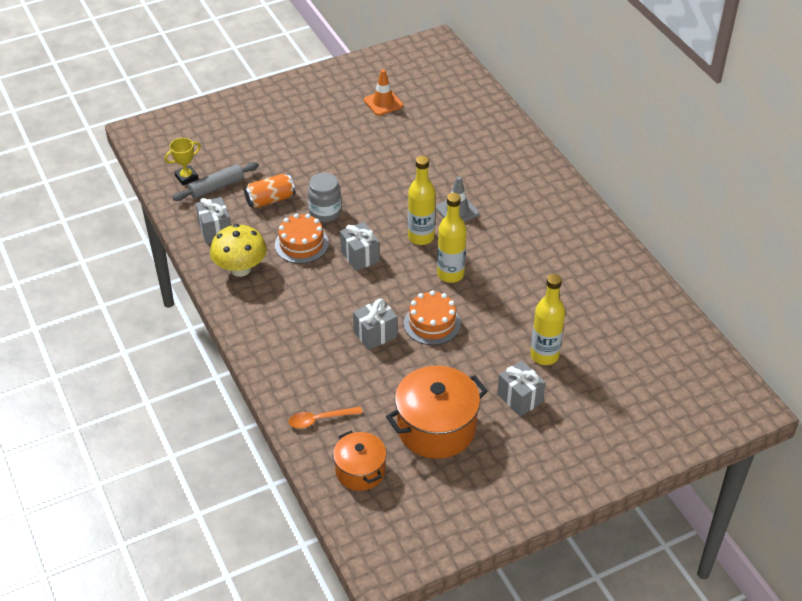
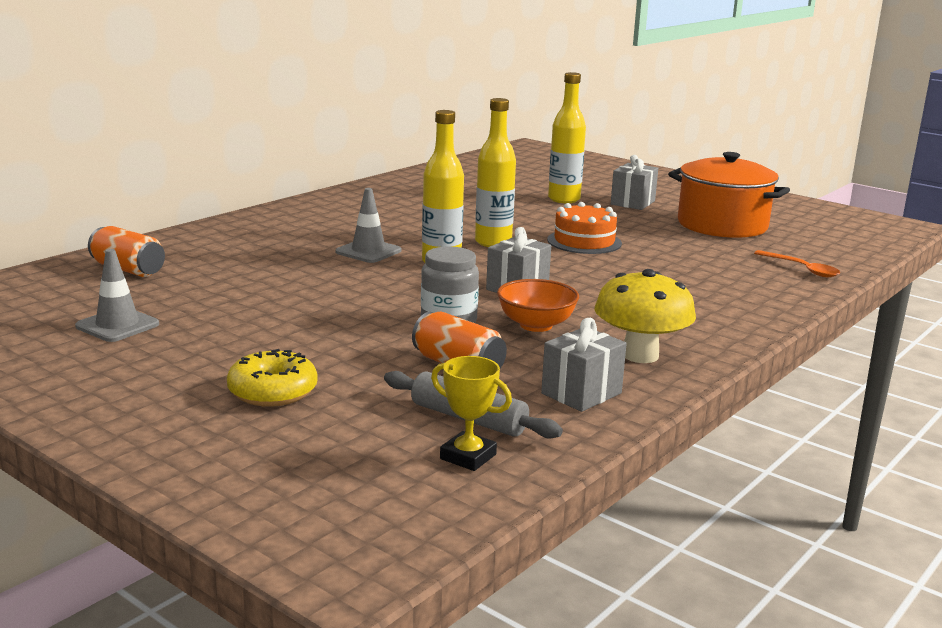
camera: 115 degrees left, 25 degrees down
(279, 137) = (272, 392): none -> yellow donut
(301, 244) = (536, 325): orange cake -> orange bowl
(360, 471) = (827, 245): orange pot -> none
(375, 334) = (640, 263): grey gift -> none
(383, 103) = (117, 325): orange traffic cone -> grey traffic cone
(466, 113) = (128, 269): none -> orange can

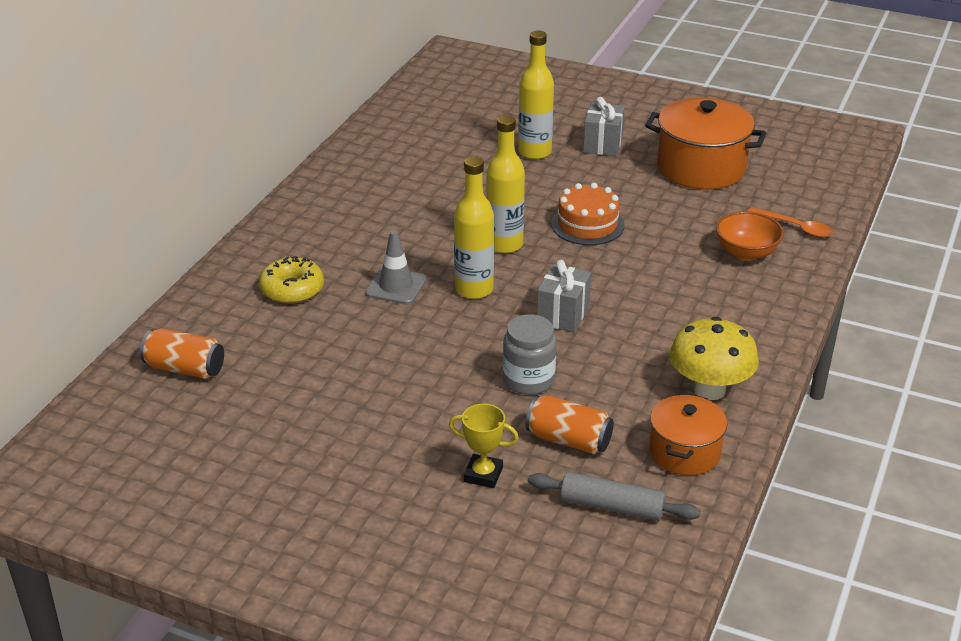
camera: 15 degrees left, 15 degrees up
(117, 325) = (238, 456): grey traffic cone -> none
(272, 392) = (435, 513): yellow donut -> yellow donut (292, 289)
(468, 457) = (634, 552): yellow trophy -> yellow trophy (483, 475)
(536, 325) = (605, 367): orange bowl -> orange bowl (746, 253)
(581, 393) = (684, 452): grey gift -> orange pot

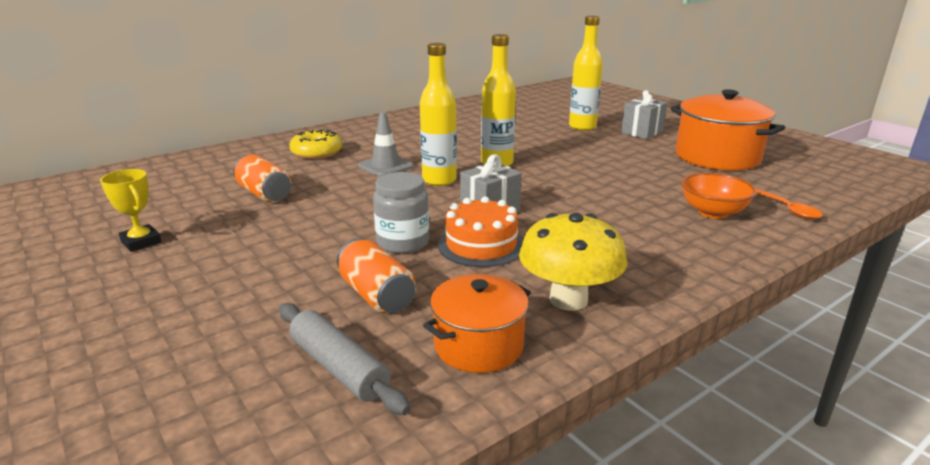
camera: 30 degrees right, 10 degrees down
(185, 368) = (186, 172): orange can -> orange can (264, 194)
(483, 475) = (265, 295): yellow trophy -> yellow trophy (141, 242)
(587, 224) = (579, 167): orange cake -> orange cake (481, 245)

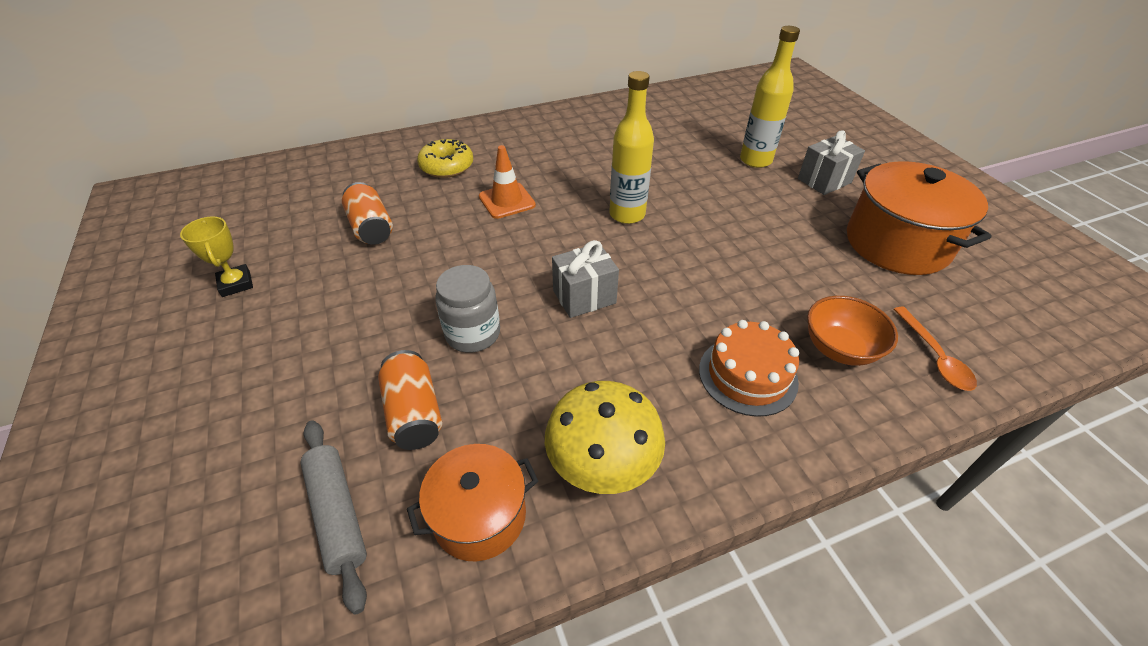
camera: 15 degrees right, 20 degrees up
(386, 166) = (507, 201): grey traffic cone -> orange traffic cone
(439, 180) = (552, 234): yellow bottle -> none
(481, 245) = (550, 354): orange cake -> orange cake (747, 375)

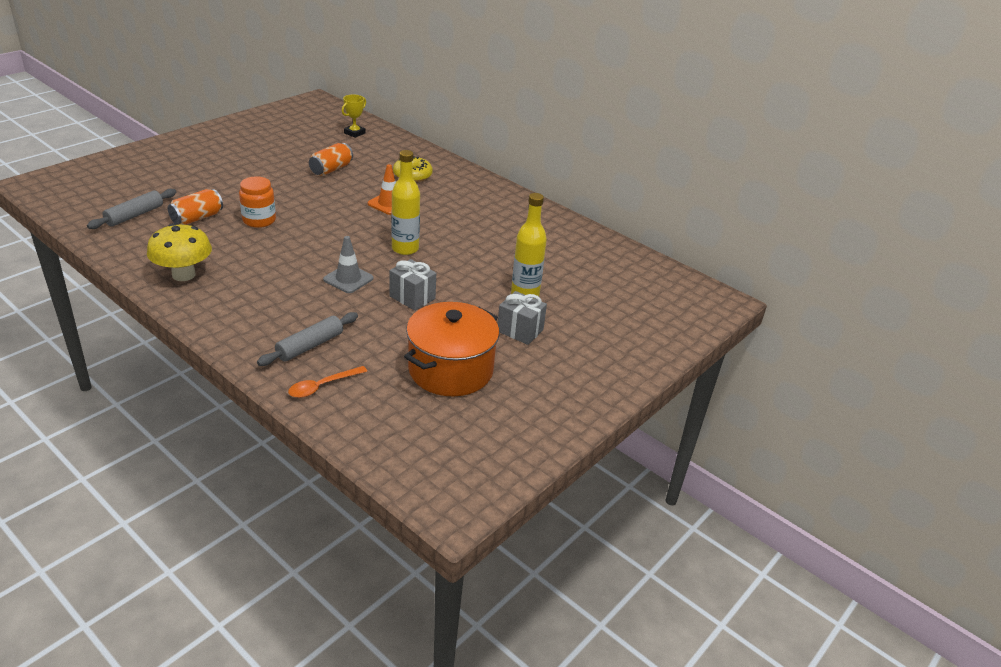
camera: 60 degrees right, 10 degrees down
(236, 284) = (262, 149): yellow trophy -> yellow trophy (354, 133)
(473, 334) = (259, 220): grey jar -> orange jar
(479, 516) = (144, 248): orange pot -> none
(584, 297) = (309, 248): grey gift -> grey gift (412, 297)
(682, 277) = (348, 279): none -> grey traffic cone
(747, 375) = (268, 312): orange cake -> none
(839, 349) = (310, 346): orange bowl -> grey rolling pin

